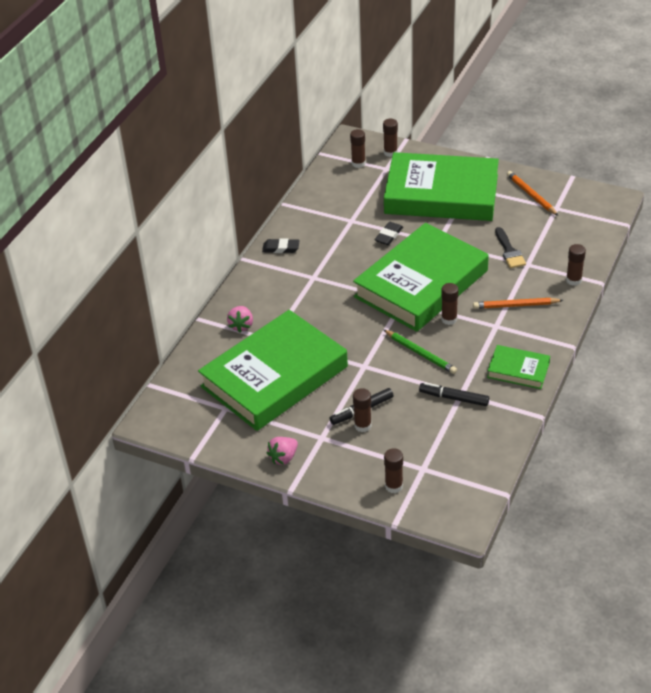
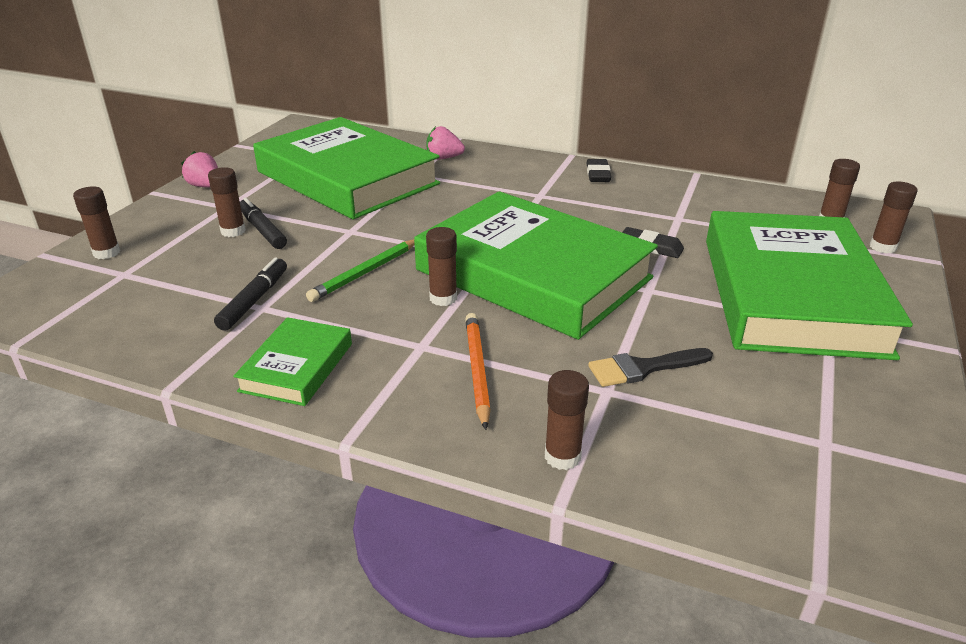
camera: 85 degrees right, 10 degrees down
(531, 195) = (854, 406): orange pencil -> none

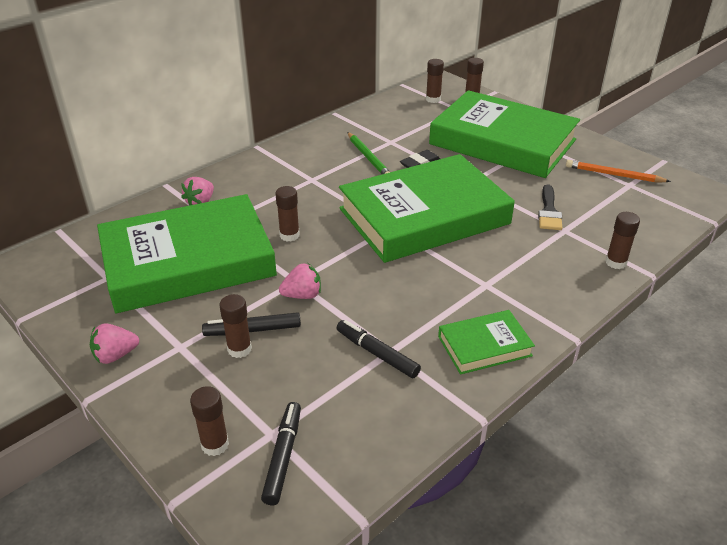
camera: 65 degrees left, 5 degrees up
(95, 286) = (283, 456): none -> black marker
(297, 367) = (484, 346): green book -> green book turned 60 degrees counterclockwise
(329, 240) = (302, 295): none -> pink strawberry
(364, 273) = (371, 288): green pencil -> green pencil (368, 158)
(443, 298) = (432, 261): brown glue stick -> brown glue stick (289, 235)
(477, 370) = (524, 269): orange pencil -> orange pencil (613, 174)
(598, 174) = (300, 147): black eraser -> none

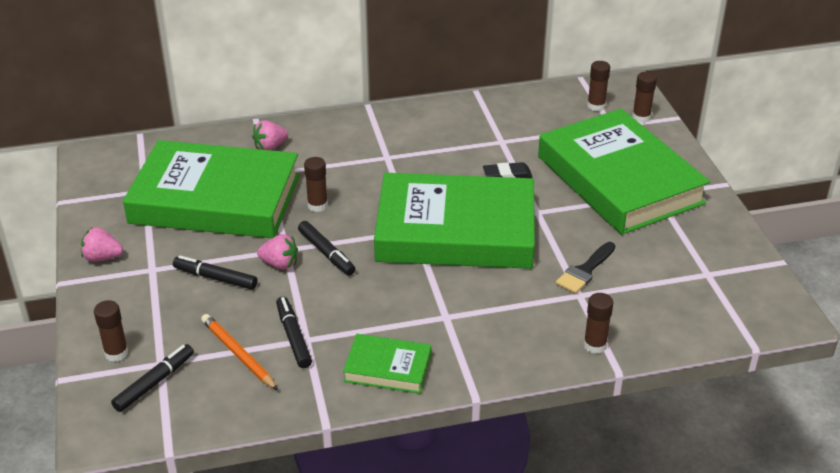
camera: 30 degrees right, 0 degrees up
(239, 349) = (192, 289): brown glue stick -> none
(335, 271) = (326, 253): none -> black marker
(368, 158) = (462, 152): green pencil -> none
(613, 174) = (702, 257): orange pencil -> orange pencil (238, 354)

